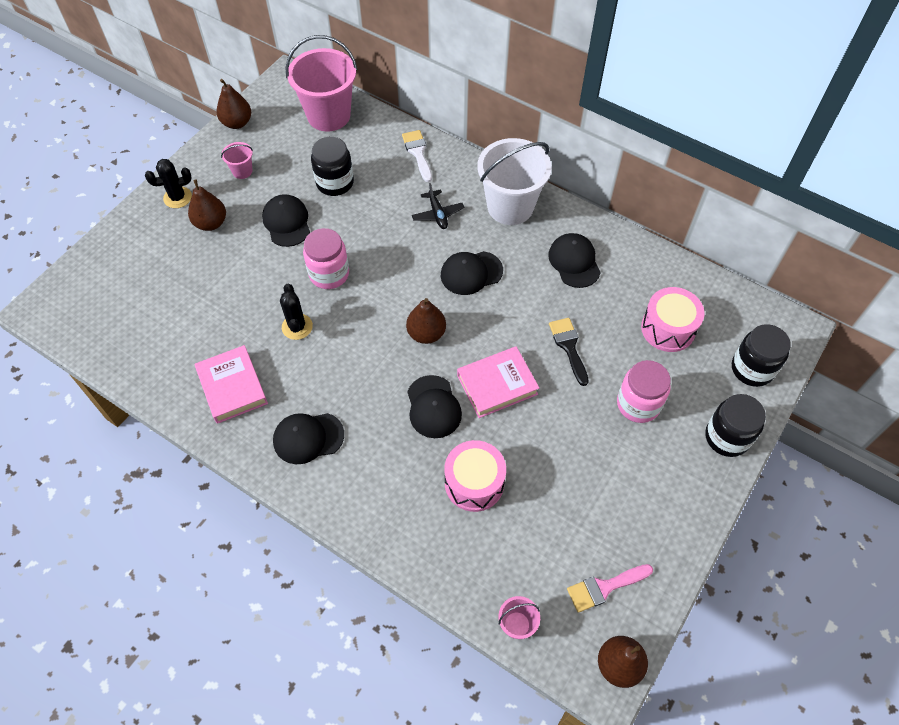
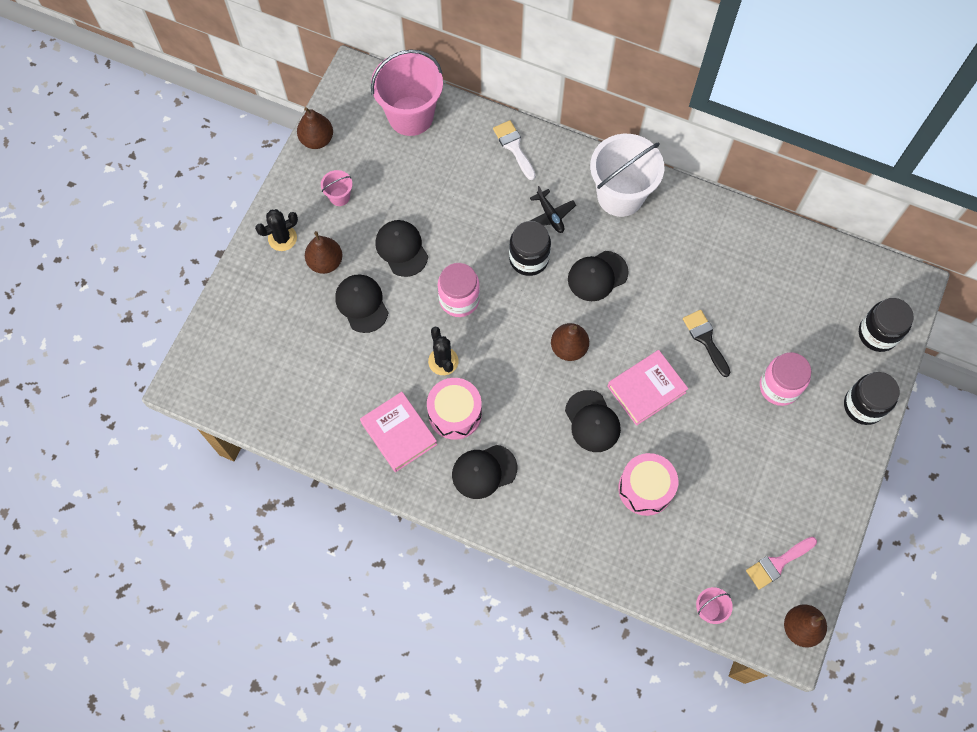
camera: 10 degrees left, 10 degrees up
(335, 183) = (438, 195): black jar -> black jar (529, 258)
(574, 262) = (694, 247): black cap -> black cap (361, 304)
(668, 328) = (795, 305): pink drum -> pink drum (455, 413)

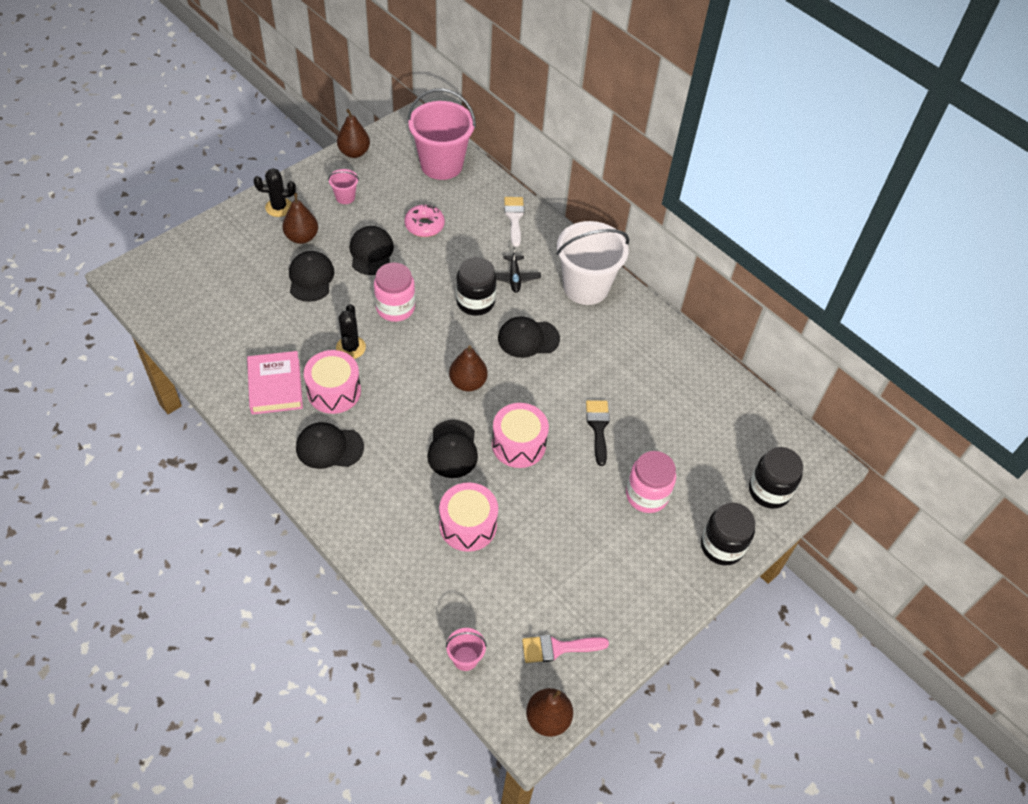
camera: 20 degrees right, 15 degrees down
(434, 195) = (424, 225): none -> pink donut
(646, 389) = (518, 444): pink book -> pink drum

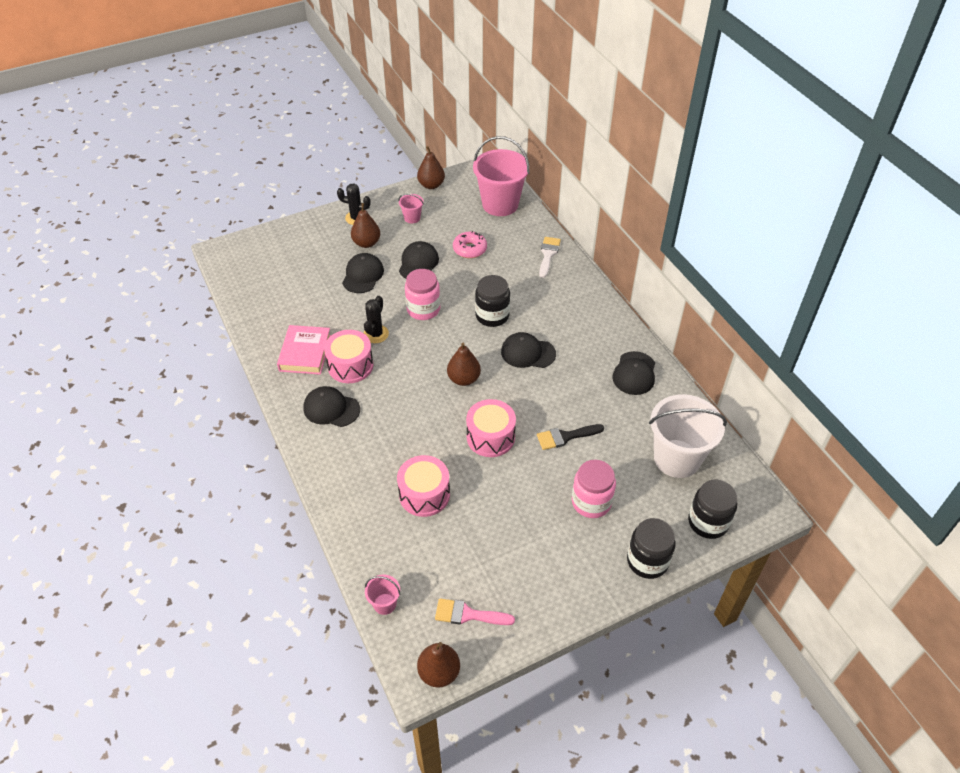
camera: 20 degrees right, 5 degrees down
(452, 449) = (432, 430): black cap -> black cap (634, 373)
(514, 278) = (532, 302): black plane -> none
(586, 287) = (592, 320): white bucket -> white bucket (677, 458)
(598, 427) = (565, 437): black brush -> black brush turned 120 degrees counterclockwise

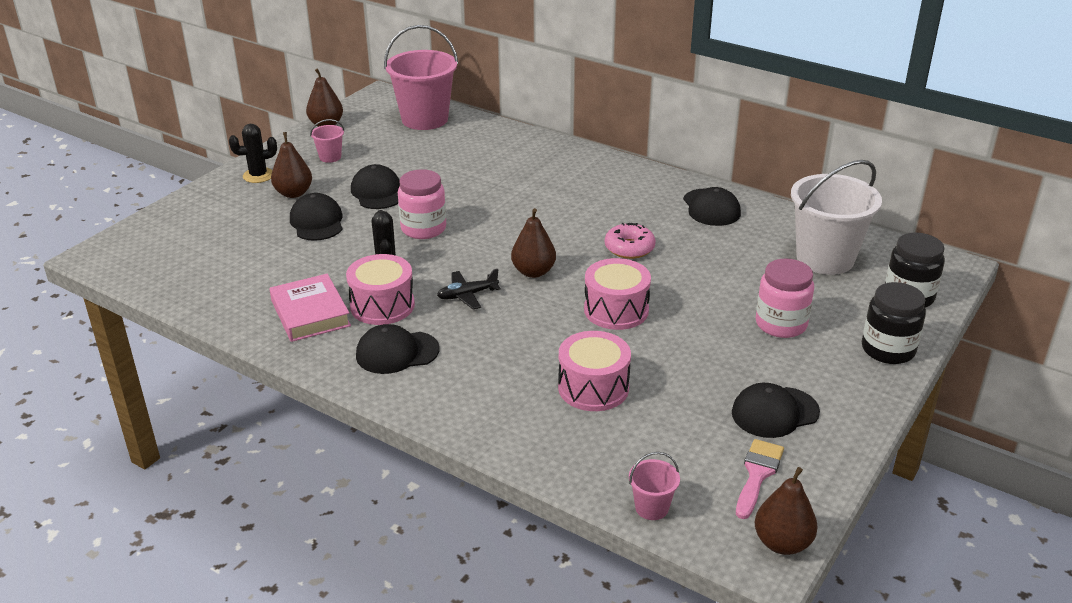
camera: 30 degrees left, 15 degrees down
(407, 380) = (467, 295): none -> black plane
(468, 614) = (757, 474): pink brush -> pink brush turned 135 degrees clockwise
(469, 249) = (427, 164): pink donut -> pink donut (629, 248)
(492, 316) = (510, 210): black jar -> none
(527, 353) = (582, 227): black cap -> black cap (774, 412)
(548, 254) = (521, 144): white brush -> none
(565, 437) = (696, 281): black brush -> none

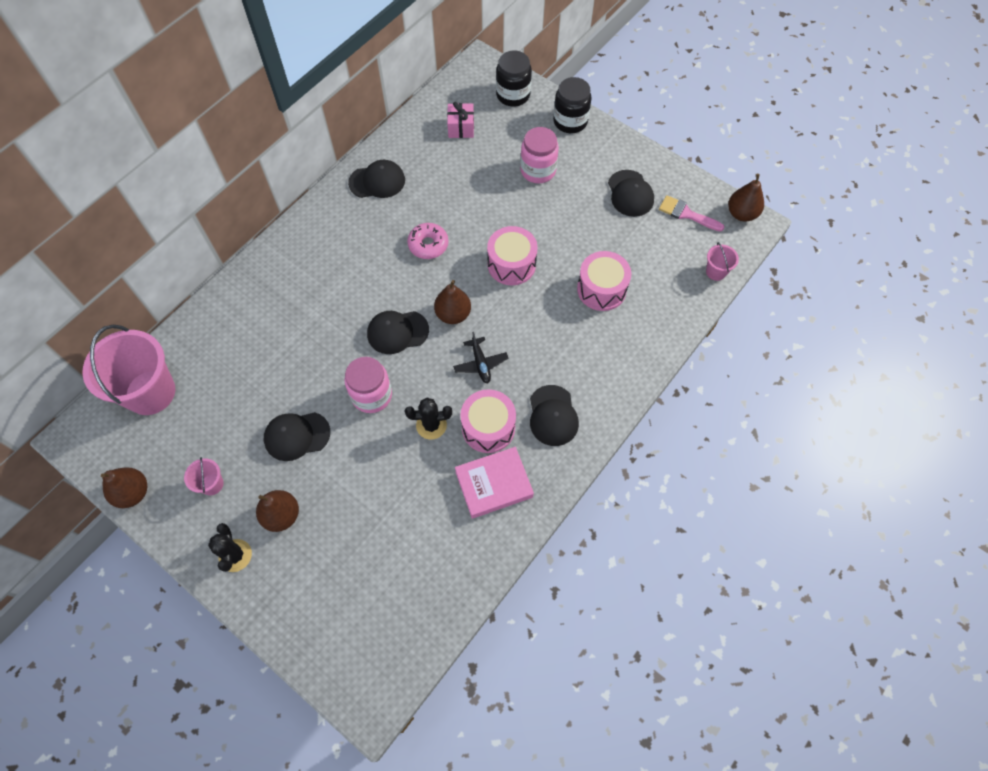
camera: 85 degrees left, 30 degrees up
(317, 222) = (343, 489): black cap -> black cap (397, 332)
(825, 258) = (461, 128): white bucket -> pink gift

